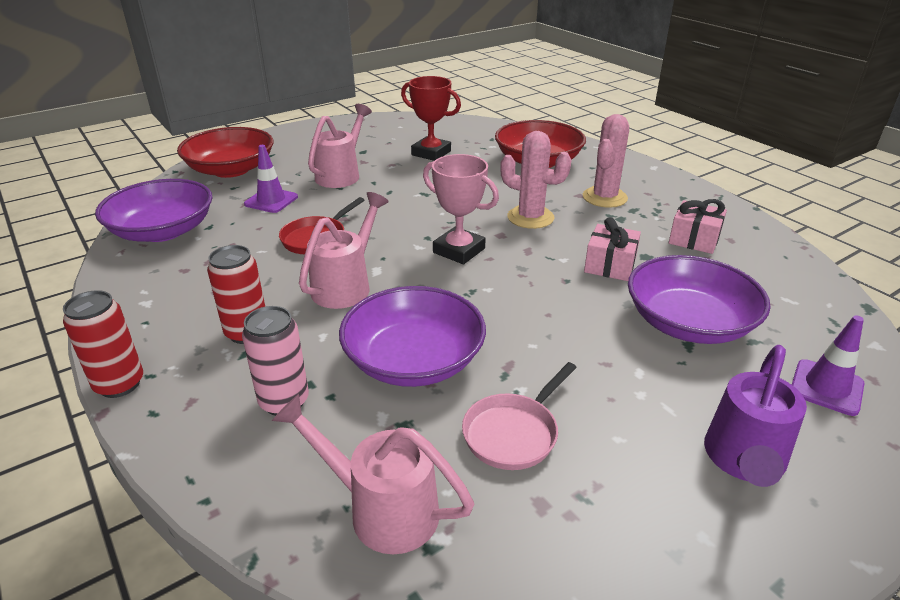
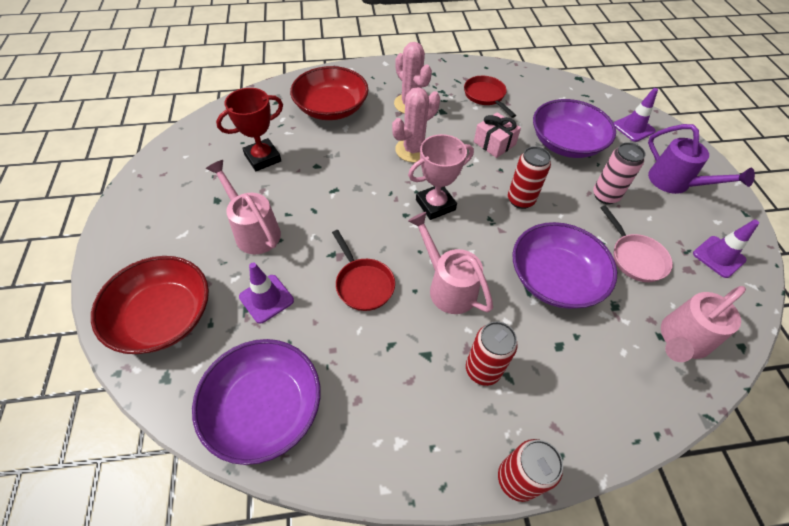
camera: 65 degrees left, 20 degrees up
(284, 402) = (574, 365): pink can -> pink can (605, 196)
(527, 306) = (520, 200): none -> red can
(608, 546) = (718, 257): none -> purple traffic cone
(694, 239) = (485, 96): pink gift -> red pan

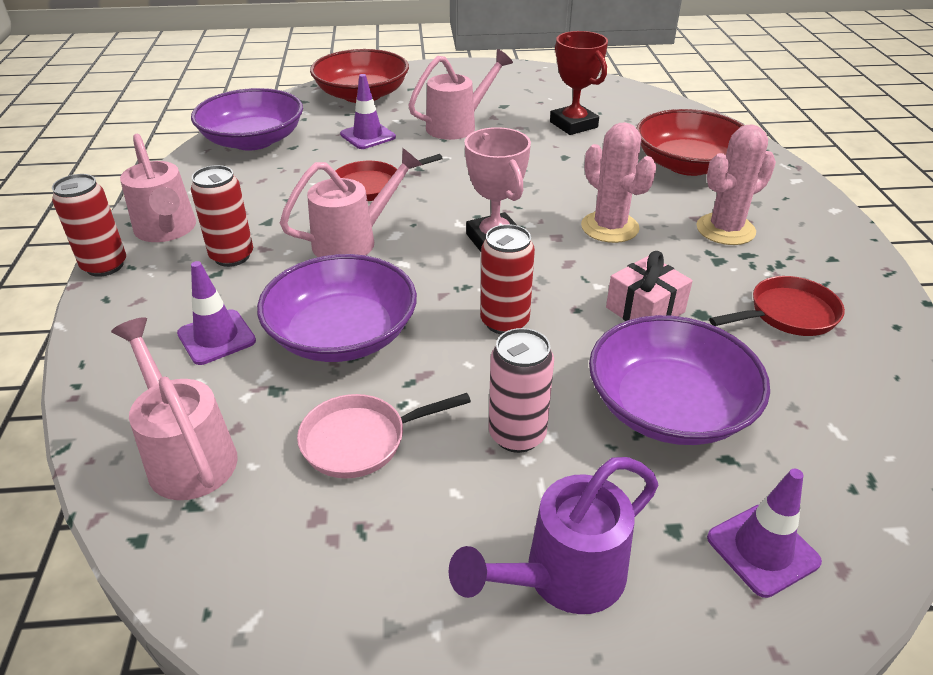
camera: 95 degrees right, 15 degrees down
(452, 440) = (167, 230): none -> pink watering can
(718, 257) = (336, 584): purple traffic cone -> purple traffic cone (216, 337)

